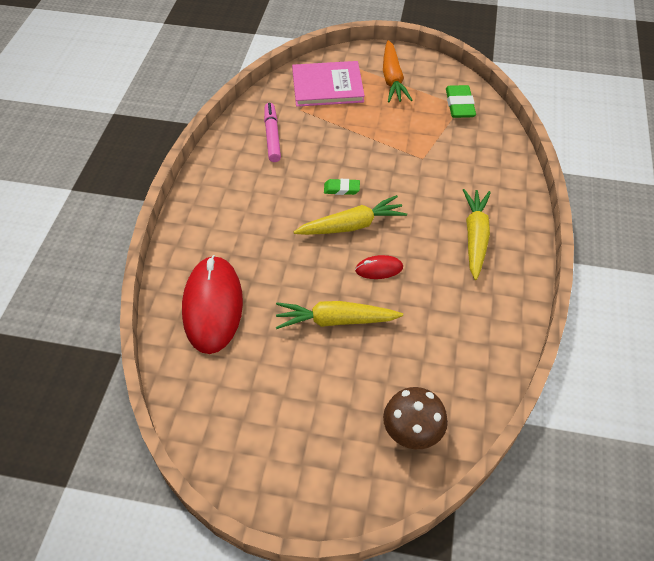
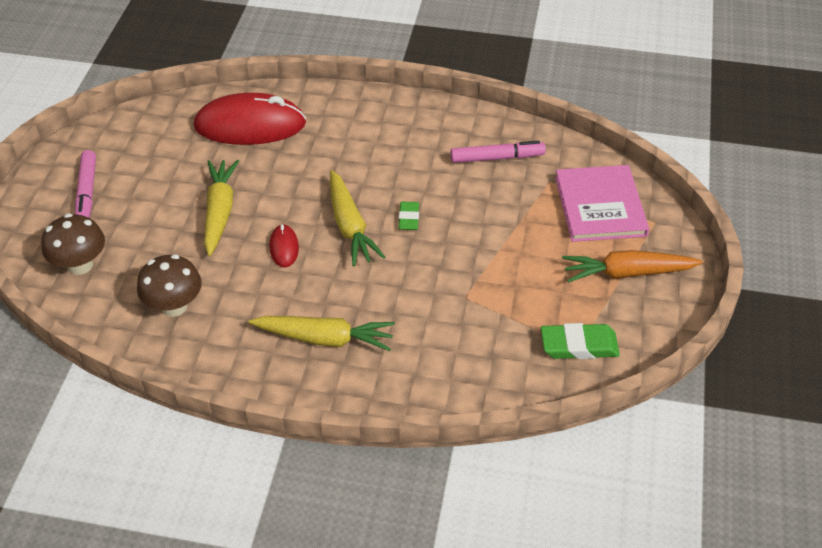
camera: 90 degrees right, 5 degrees down
(308, 444) = (87, 193): none -> pink marker
(455, 344) = (174, 306): none -> brown mushroom

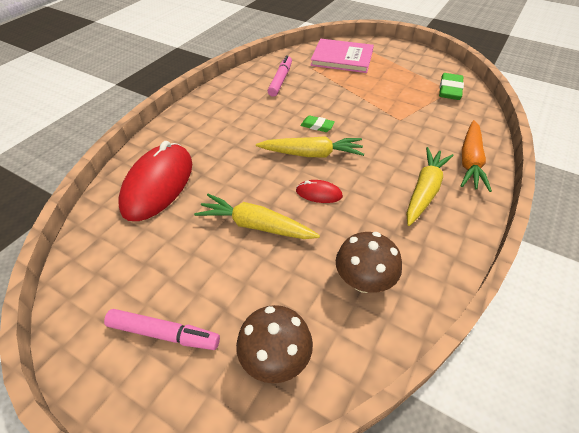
camera: 70 degrees left, 0 degrees up
(627, 273) = (398, 63): orange carrot -> orange carrot (470, 161)

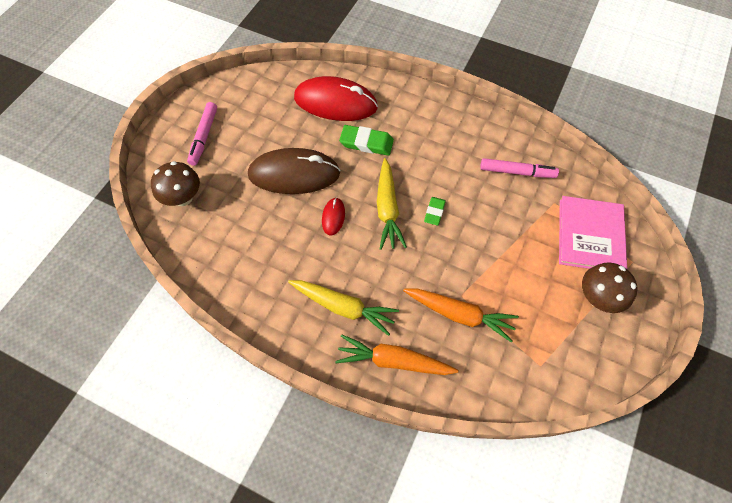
camera: 85 degrees right, 15 degrees up
(255, 225) = (294, 174): yellow carrot -> brown mouse
(363, 281) = (240, 250): brown mushroom -> brown mushroom (597, 298)
(418, 122) = (459, 314): none -> orange carrot
(450, 90) = (542, 365): green eraser -> green eraser (366, 143)

